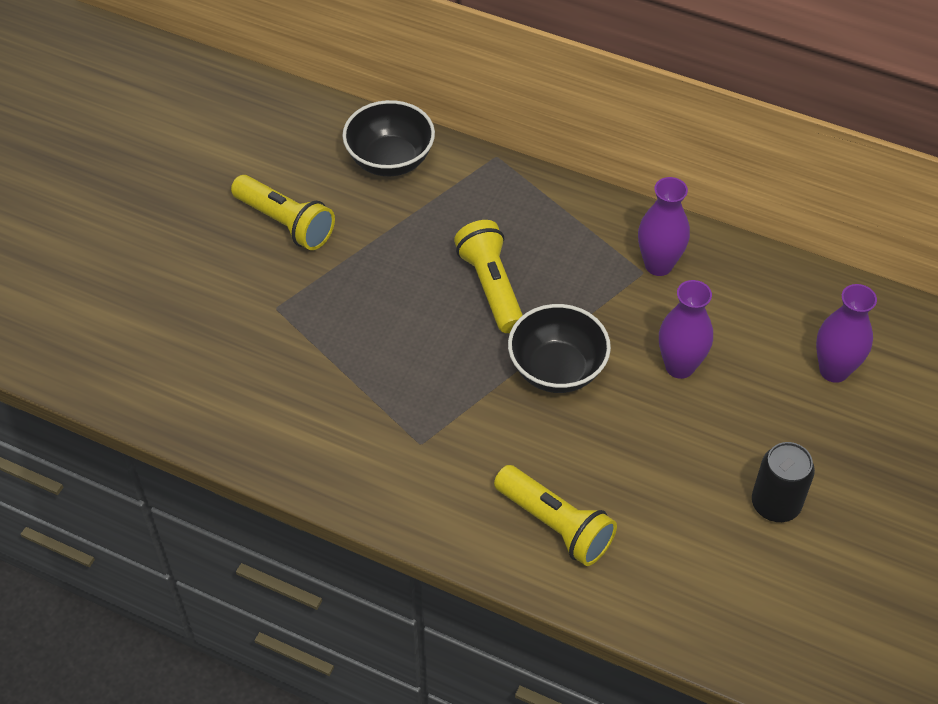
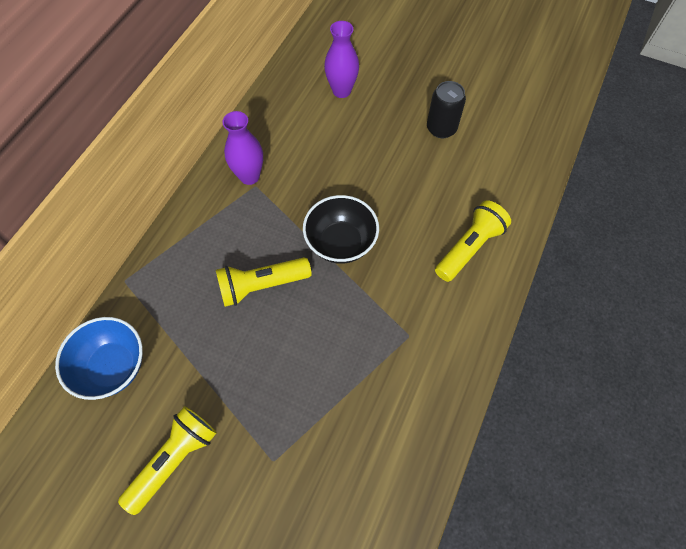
camera: 90 degrees left, 10 degrees up
(390, 160) = (113, 367): black bowl -> blue bowl
(679, 366) = (338, 170): purple vase -> none

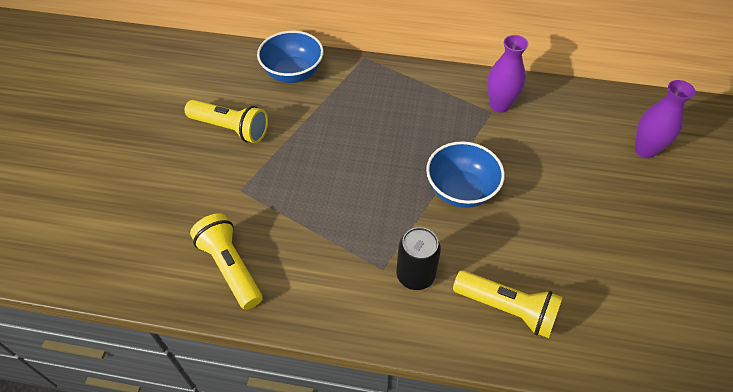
camera: 75 degrees right, 10 degrees down
(262, 286) = (392, 143): yellow flashlight -> yellow flashlight (230, 267)
(341, 243) = (461, 190): black bowl -> blue bowl
(441, 128) = (654, 253): black can -> black can (415, 275)

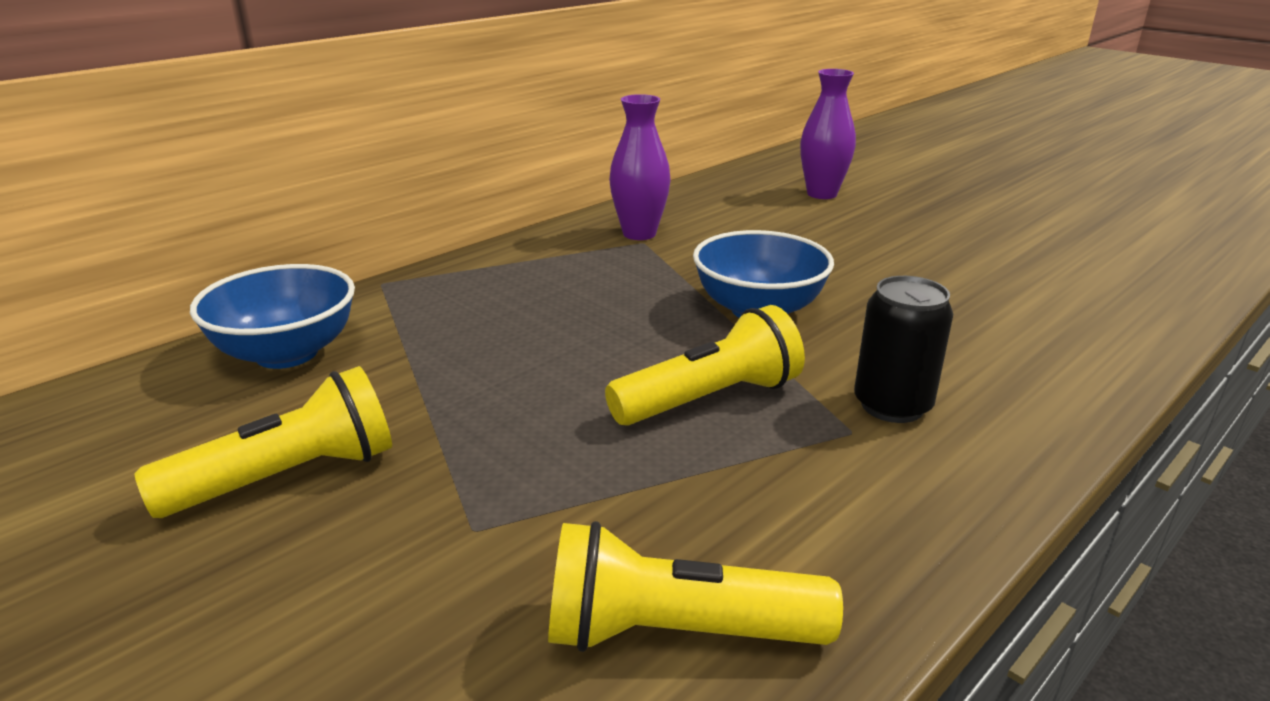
camera: 55 degrees left, 25 degrees down
(507, 308) = (1012, 356): yellow flashlight -> yellow flashlight (709, 399)

